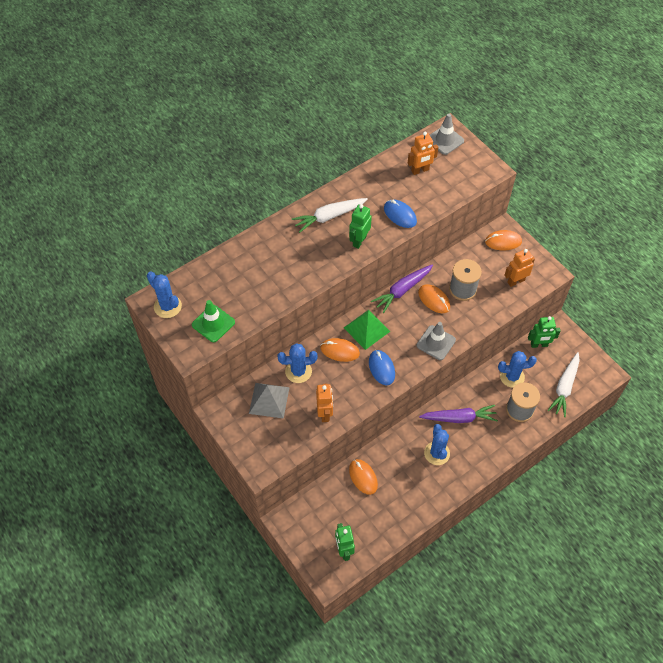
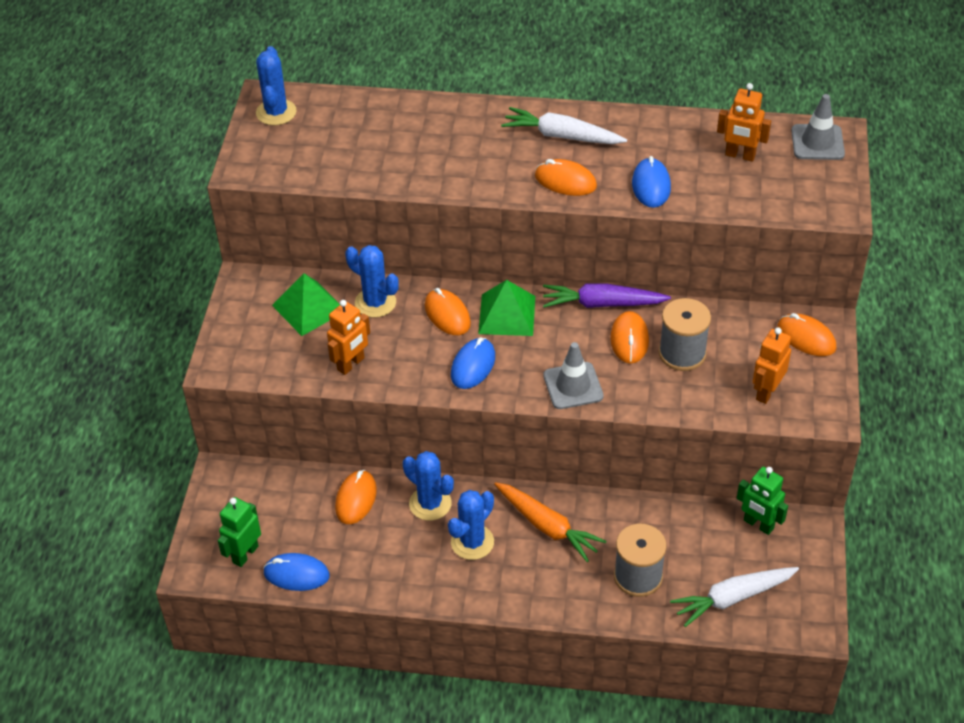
camera: 45 degrees right, 10 degrees down
(213, 323) = (300, 158): green traffic cone -> none
(269, 400) = (309, 308): grey pyramid -> green pyramid
(359, 241) = (565, 181): green robot -> orange mouse
(379, 538) = (296, 574): none -> blue mouse
(459, 418) = (547, 526): purple carrot -> orange carrot
(512, 377) = (674, 533): blue cactus -> blue cactus (430, 503)
(515, 281) = (766, 392): orange robot -> orange robot turned 75 degrees counterclockwise

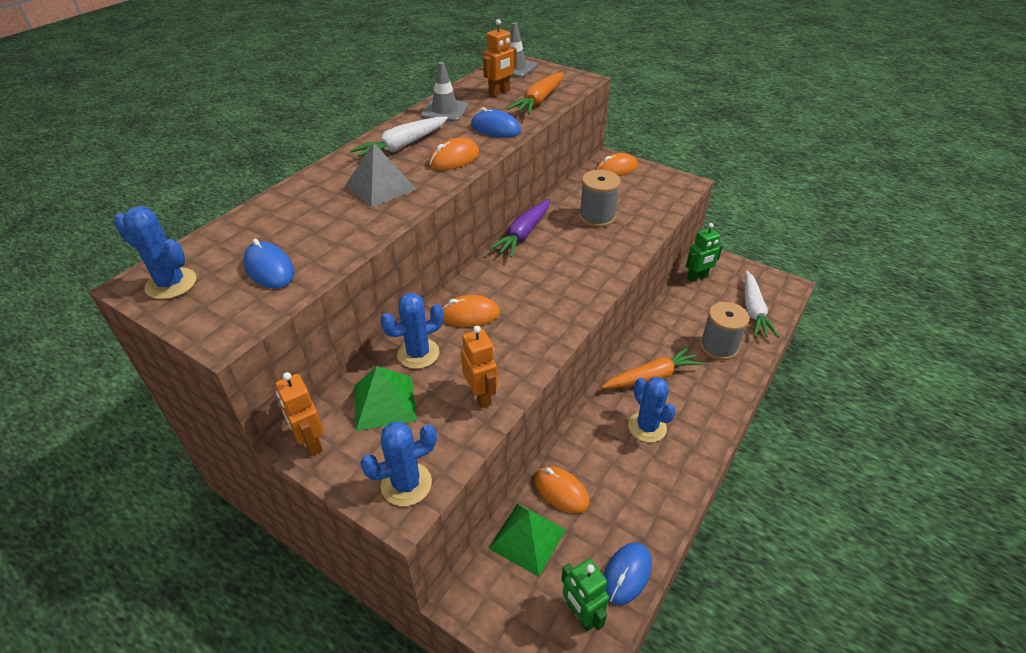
camera: 65 degrees left, 5 degrees down
(430, 503) = (593, 439): blue cactus -> blue cactus (406, 484)
(473, 366) = (538, 319): blue mouse -> blue mouse (269, 269)
(479, 156) = (381, 187): none -> grey pyramid
(507, 314) = (496, 282): green pyramid -> green pyramid (527, 538)
(573, 386) = (595, 274): grey traffic cone -> grey traffic cone (445, 111)
(629, 340) = (568, 234): orange mouse -> none
(746, 194) = (539, 101): none -> orange carrot
(766, 392) = (653, 197): orange robot -> orange robot (311, 442)

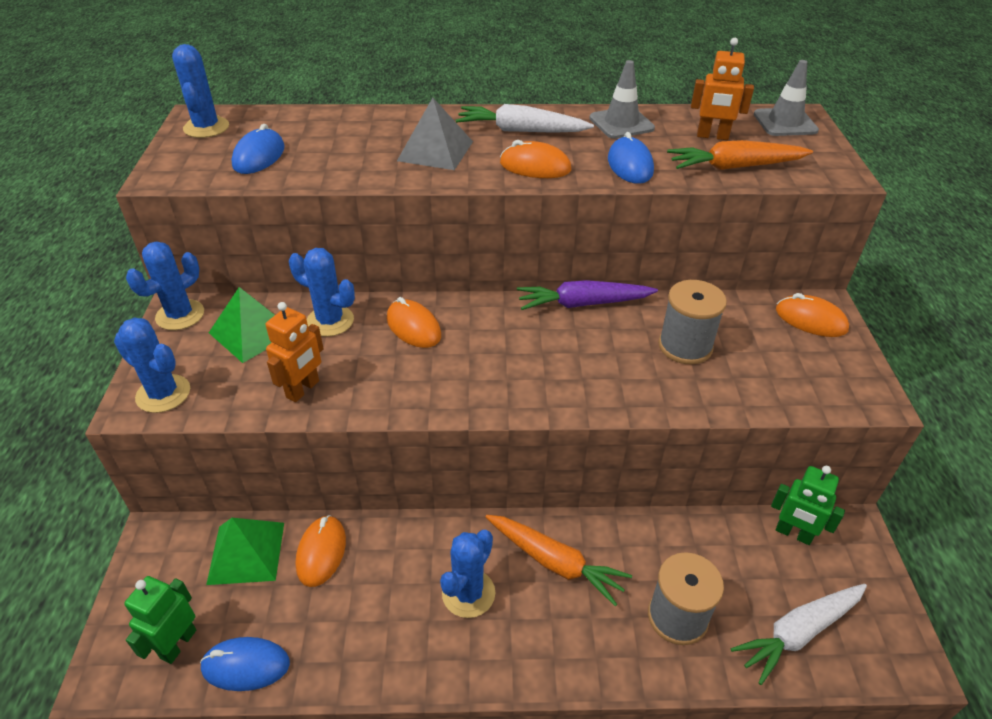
camera: 55 degrees right, 0 degrees up
(311, 442) = (180, 315): orange robot -> blue cactus

